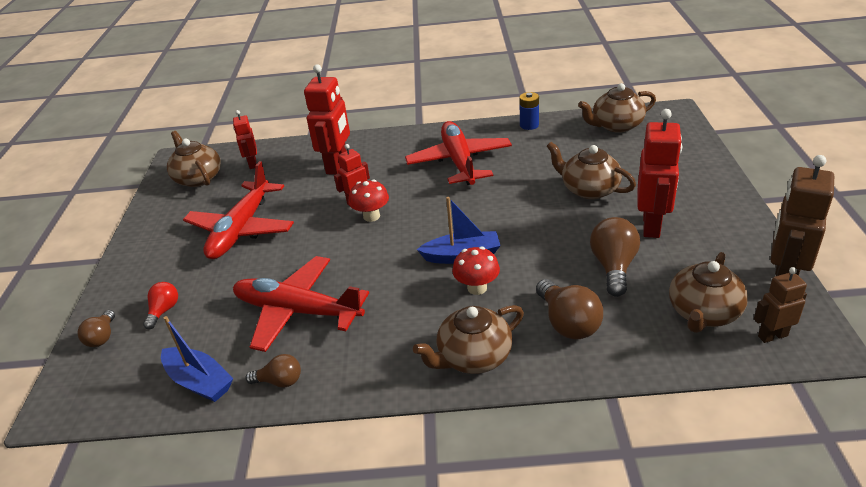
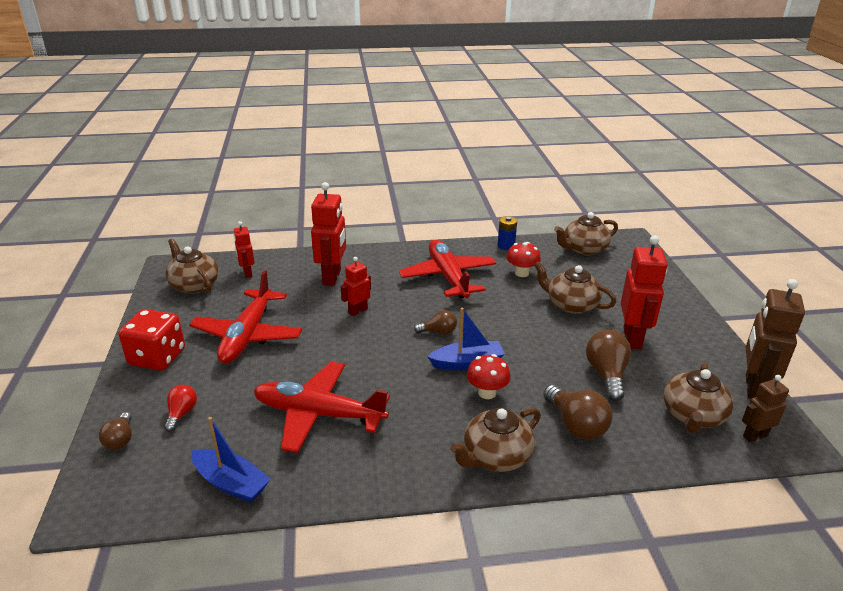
camera: 10 degrees left, 5 degrees down
(150, 253) = (157, 357): none -> red dice
(280, 381) = (313, 481): brown light bulb -> brown light bulb (438, 332)
(371, 216) = (374, 325): red mushroom -> red mushroom (521, 273)

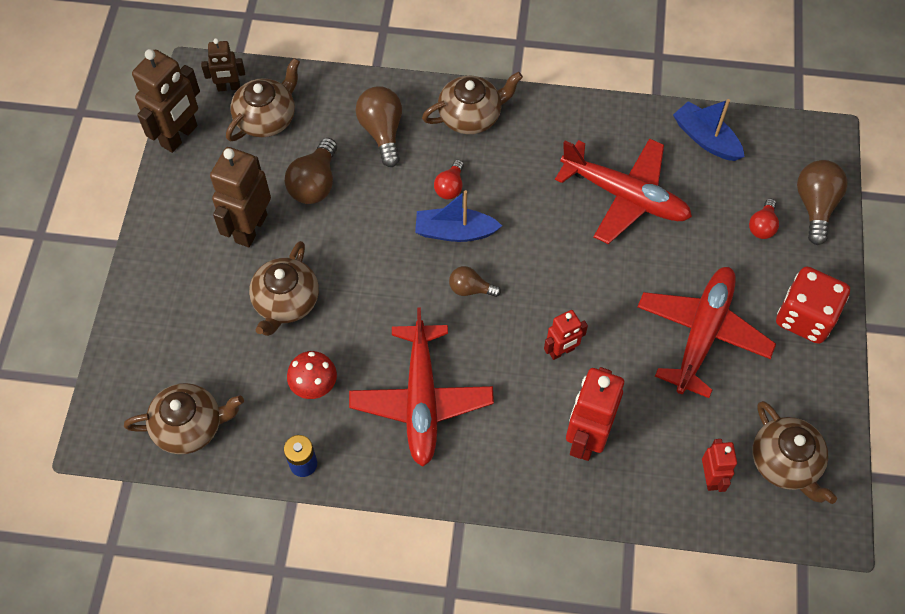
camera: 165 degrees left, 30 degrees up
(120, 440) = (815, 206): brown light bulb -> brown light bulb, size x1.67
(487, 393) = (450, 187): red mushroom -> red light bulb
(571, 305) = (286, 302): brown teapot -> brown teapot turned 60 degrees clockwise
(633, 338) = (250, 228): red robot -> brown robot

